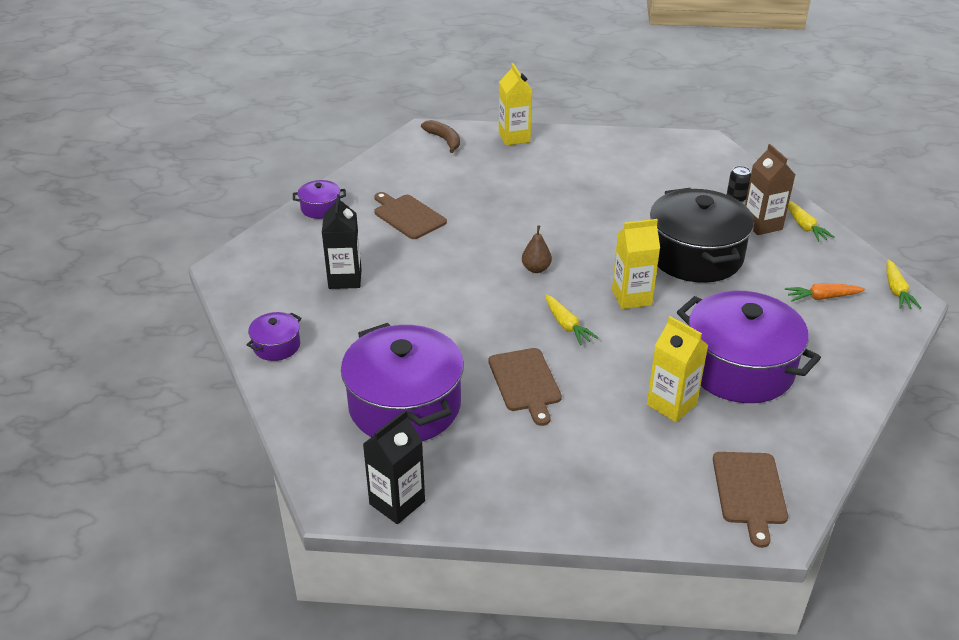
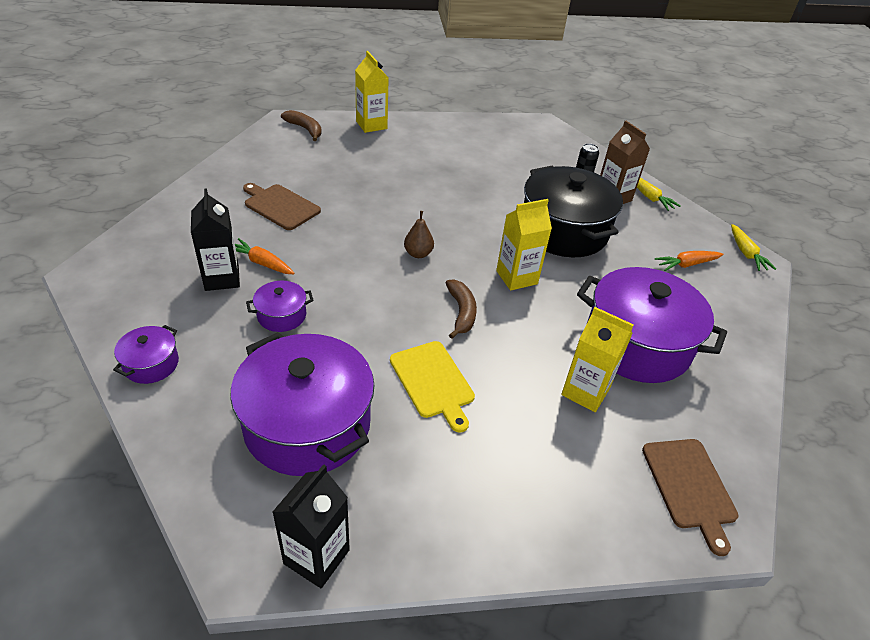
camera: 15 degrees left, 5 degrees up
(320, 208) = (188, 202): purple pot -> purple pot (281, 315)
(383, 268) = (262, 263): none -> orange carrot
(525, 382) = (433, 382): brown cutting board -> yellow cutting board
(567, 325) = (461, 312): yellow carrot -> brown banana

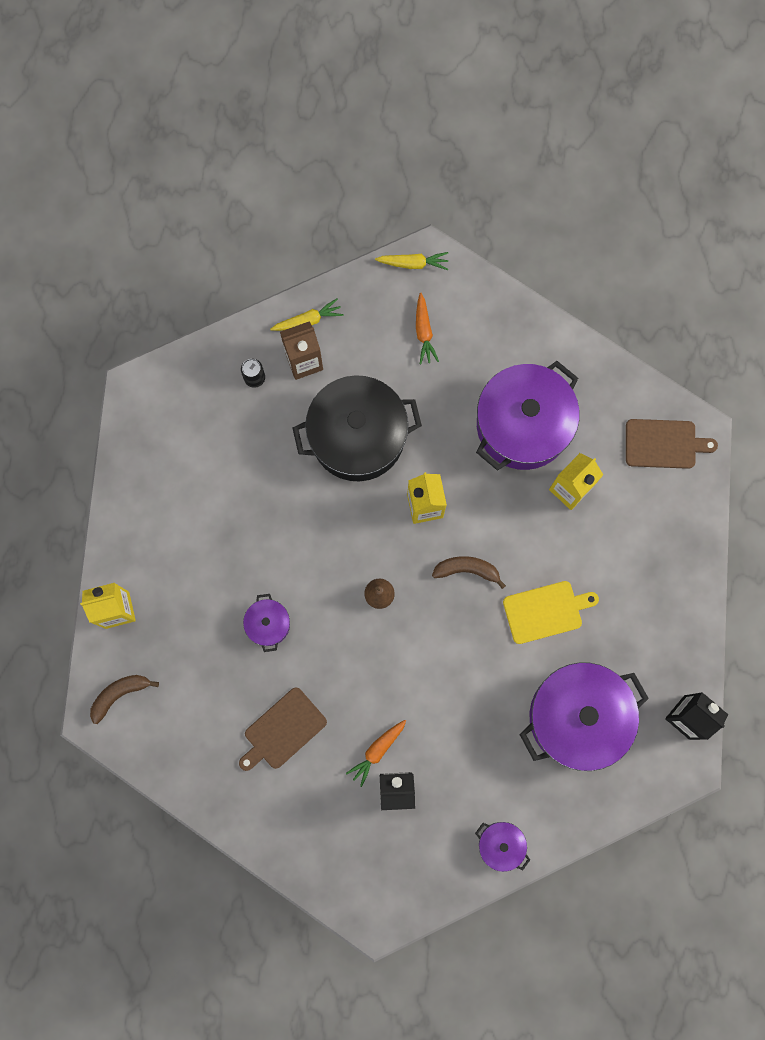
camera: 75 degrees left, 35 degrees up
(281, 315) = (453, 733): purple pot -> purple pot (268, 624)

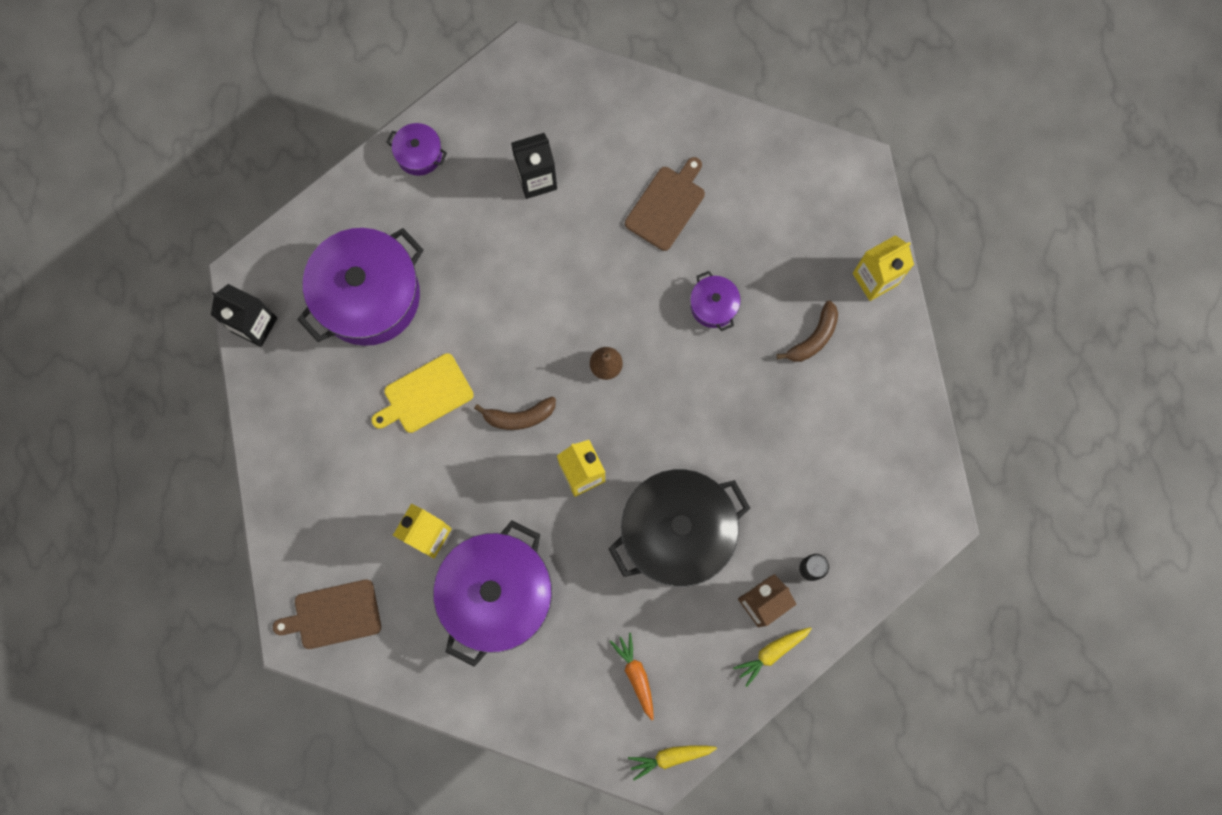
camera: 165 degrees right, 0 degrees up
(119, 694) = (843, 197): brown banana -> brown banana (813, 338)
(377, 751) = (565, 210): orange carrot -> none

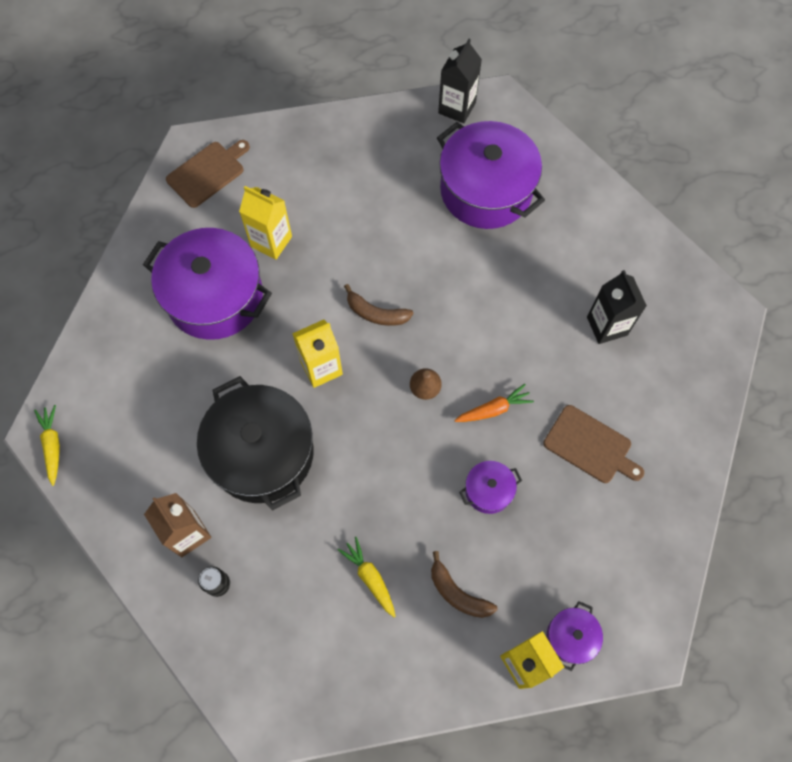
camera: 90 degrees right, 10 degrees down
(334, 615) = (208, 173): brown cutting board -> brown cutting board turned 60 degrees clockwise
(419, 154) = (621, 227): purple pot -> purple pot (571, 637)
(425, 395) = (396, 236): yellow cutting board -> none
(519, 416) = (376, 313): brown banana -> brown banana turned 60 degrees counterclockwise
(636, 675) = (131, 415): orange carrot -> orange carrot (494, 409)
(771, 653) = (138, 542): yellow carrot -> yellow carrot (370, 577)

